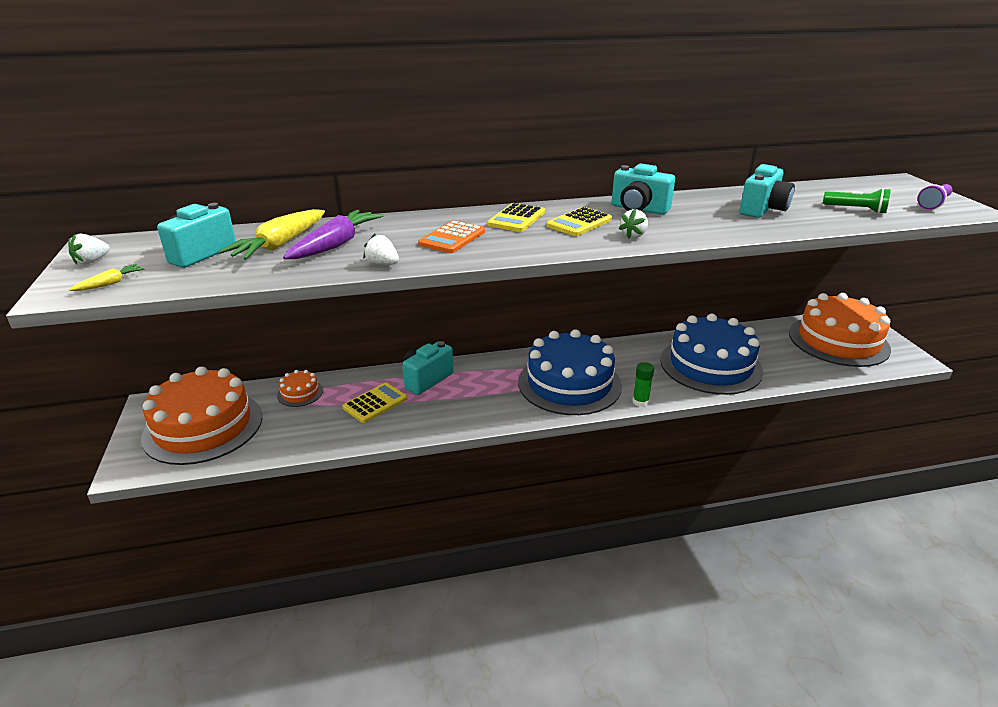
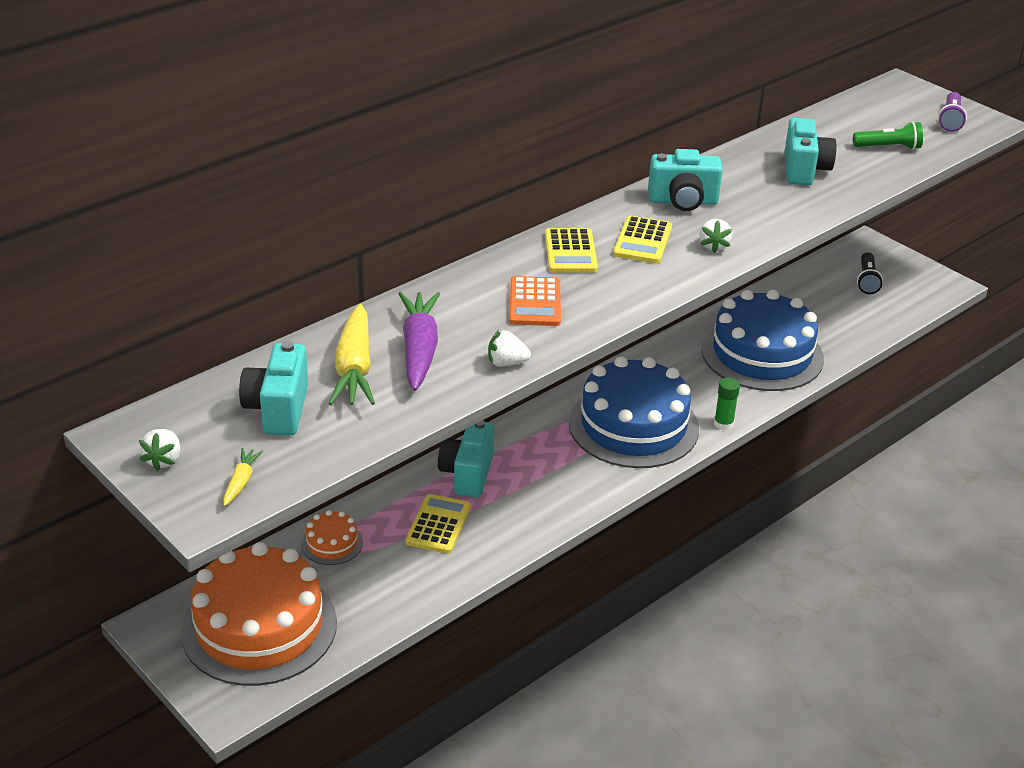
camera: 30 degrees left, 5 degrees up
(838, 341) = (867, 281): orange cake -> black flashlight

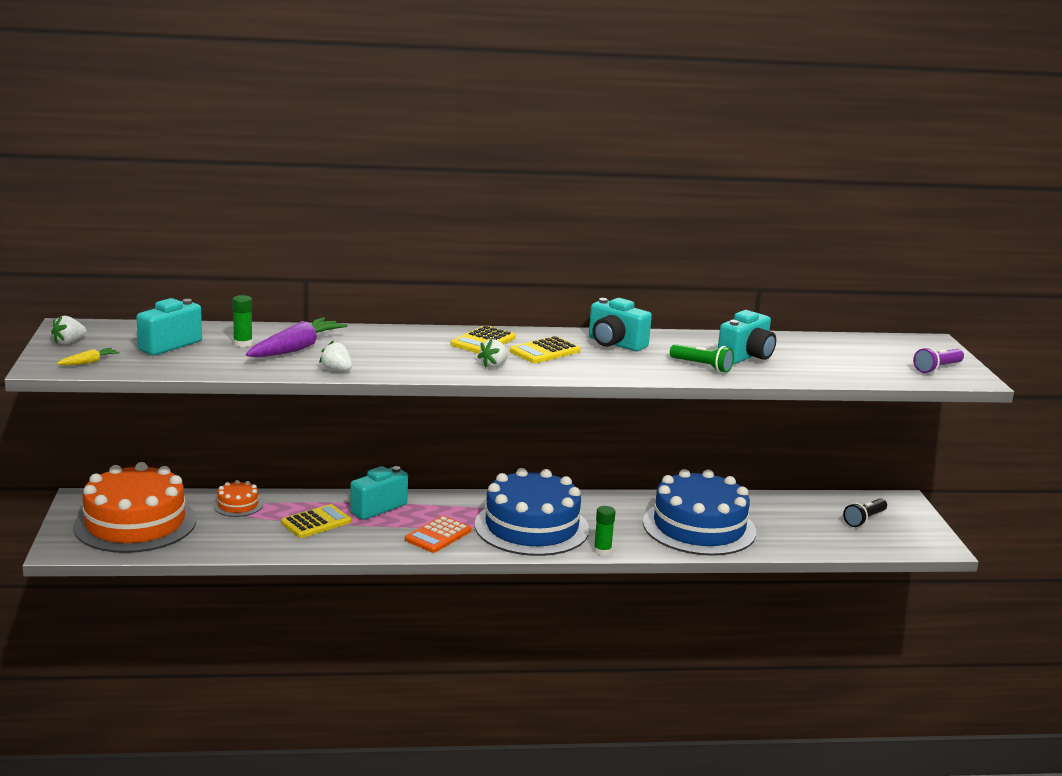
camera: 35 degrees right, 15 degrees down
(354, 368) = (243, 344): yellow carrot -> green glue stick
(535, 302) = (411, 353): orange calculator -> orange calculator (438, 535)
(714, 246) = (592, 368): white strawberry -> white strawberry (494, 365)
(888, 147) = (846, 366): green flashlight -> green flashlight (702, 366)

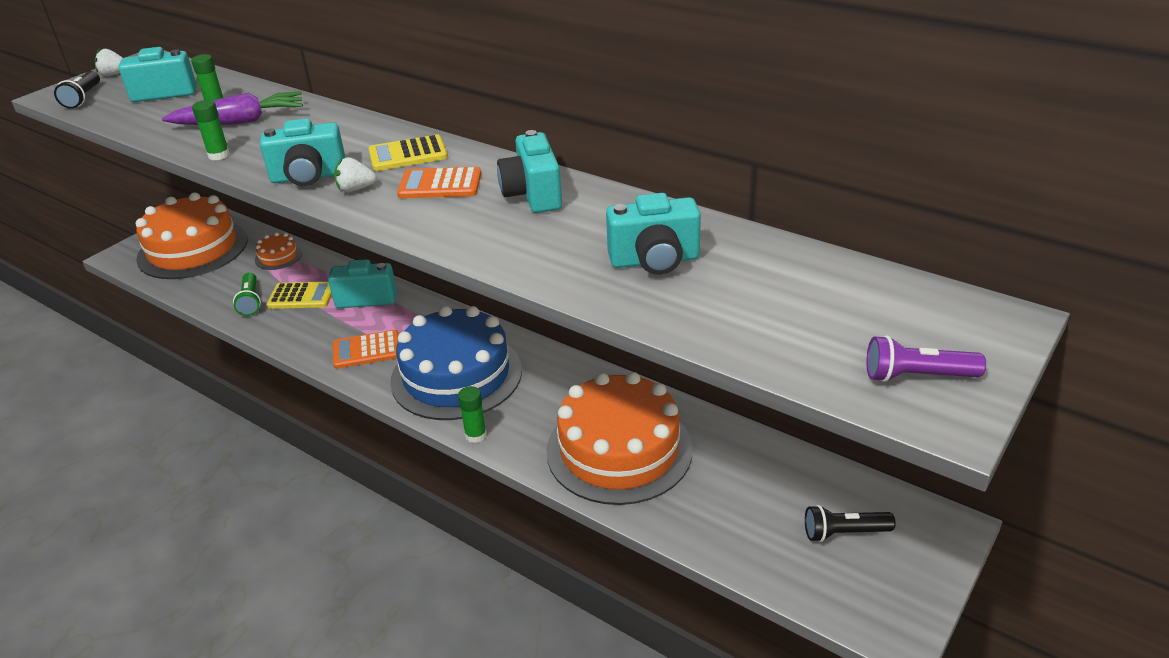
camera: 45 degrees right, 15 degrees up
(88, 362) = (83, 98): yellow carrot -> black flashlight
(336, 370) = (219, 155): white strawberry -> green glue stick
(443, 367) = (309, 177): none -> turquoise camera
(545, 351) = (440, 184): yellow calculator -> orange calculator
(699, 527) = (619, 450): blue cake -> orange cake
(702, 366) = (569, 259): green flashlight -> green flashlight (251, 301)

